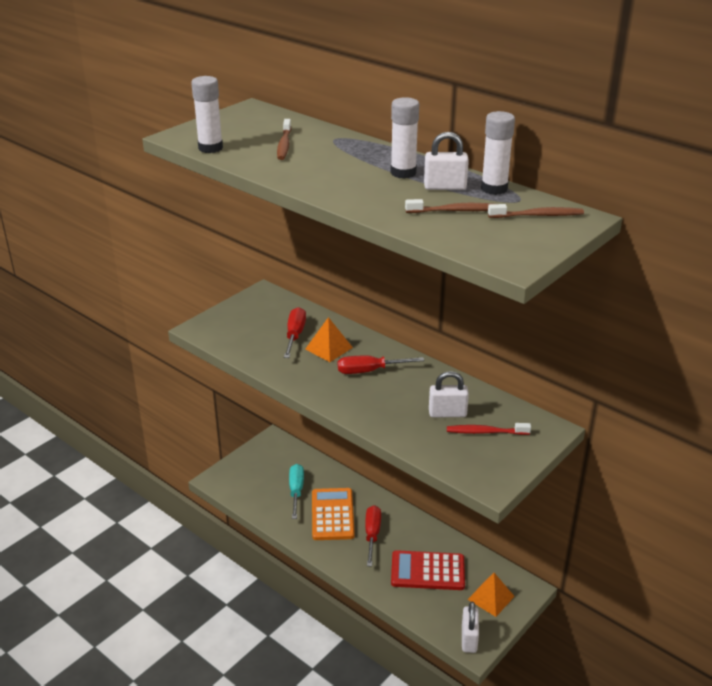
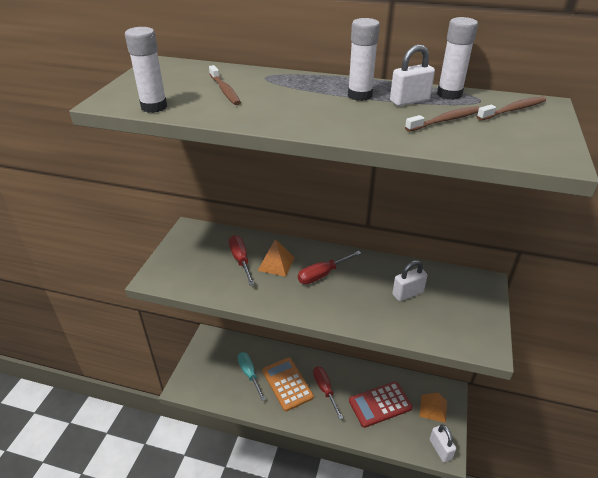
camera: 25 degrees left, 5 degrees up
(485, 432) = (447, 300): red toothbrush -> none

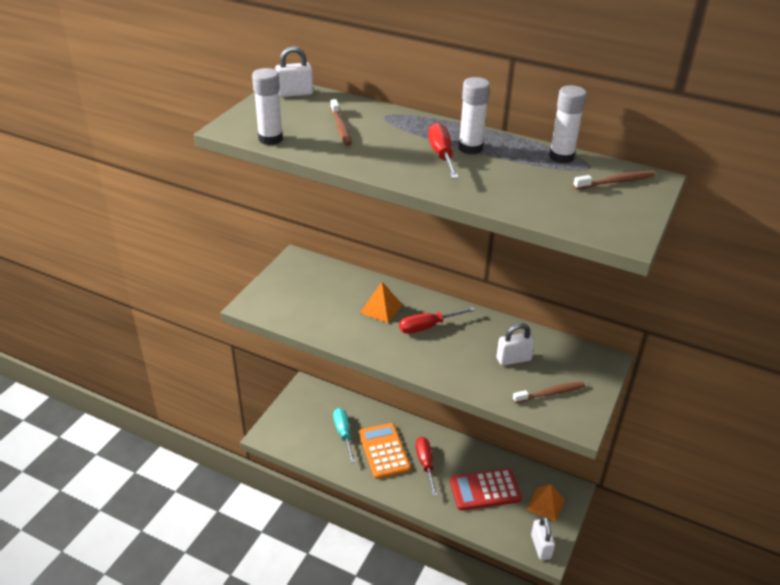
camera: 10 degrees right, 0 degrees up
(240, 260) = (344, 299): red screwdriver -> red screwdriver (441, 154)
(409, 101) = (517, 160): white padlock -> white padlock (295, 93)
(445, 120) = (541, 185): brown toothbrush -> brown toothbrush (550, 393)

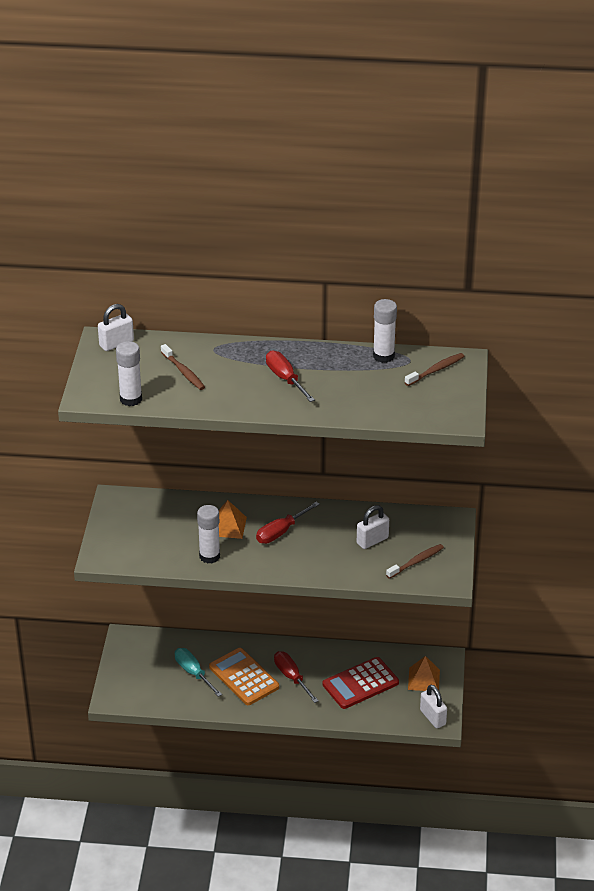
camera: 20 degrees left, 0 degrees up
(470, 148) = (305, 366): white glue stick -> white glue stick (209, 556)

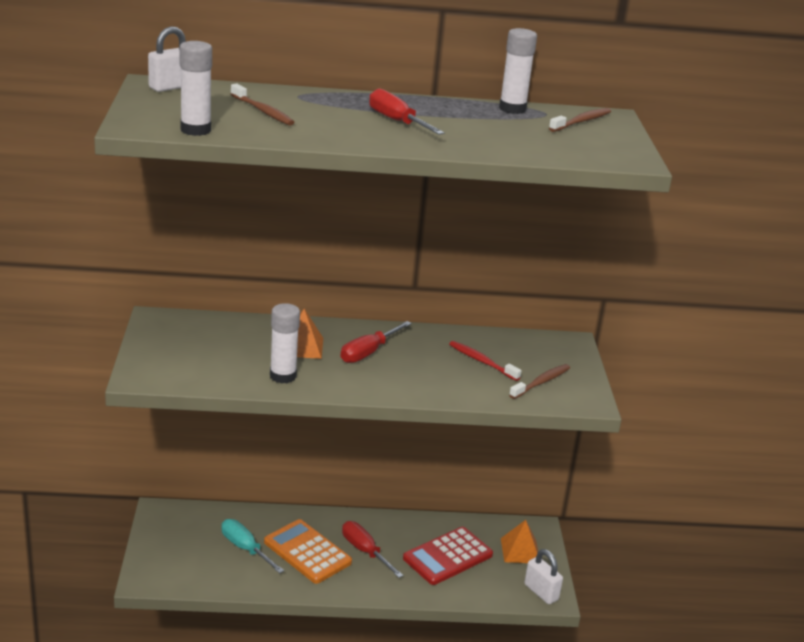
camera: 10 degrees left, 10 degrees down
(372, 540) = (482, 361): white padlock -> red toothbrush

